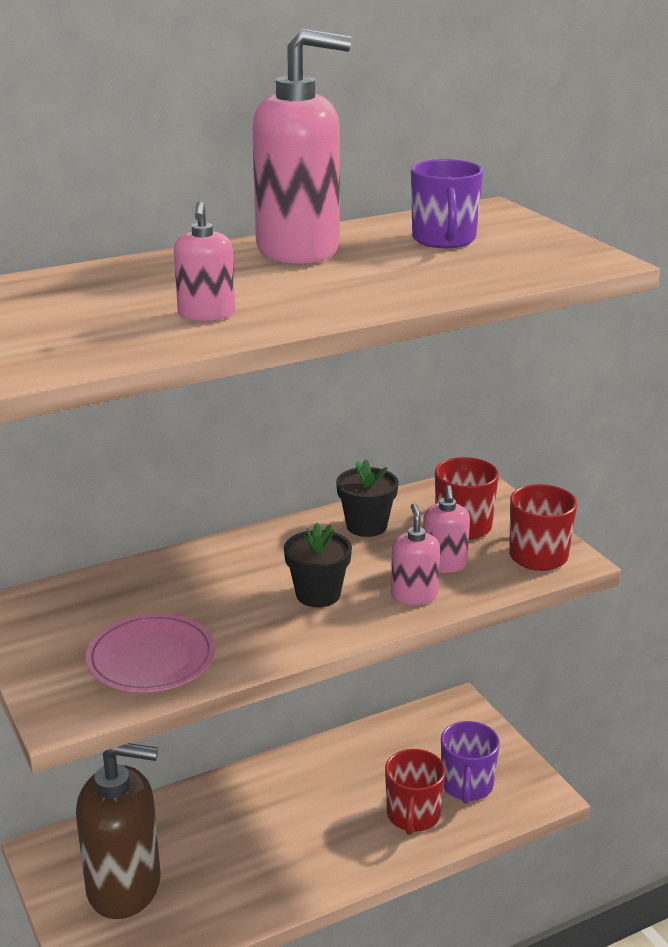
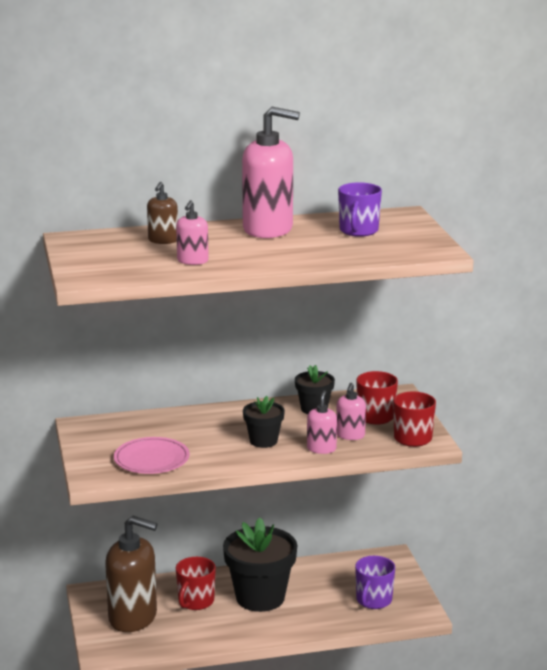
camera: 15 degrees right, 5 degrees down
(132, 283) = (163, 240): none -> brown soap dispenser
(305, 811) = (260, 597): none -> black flower pot
(413, 815) = (329, 610): red mug -> red mug (195, 601)

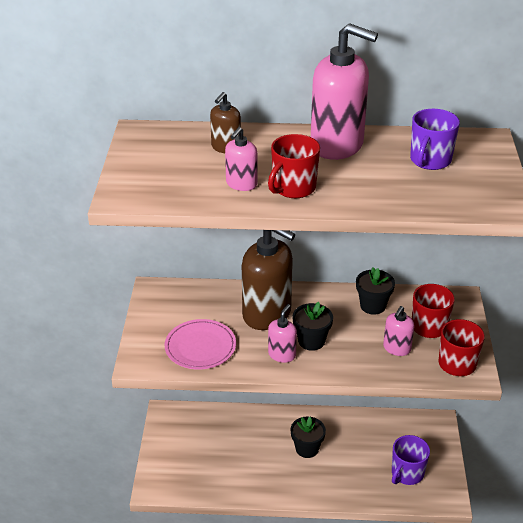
camera: 15 degrees right, 15 degrees up
(133, 617) = (192, 450): brown soap dispenser -> brown soap dispenser (267, 314)
(195, 601) = (250, 442): red mug -> red mug (293, 188)
(260, 597) = (307, 449): black flower pot -> black flower pot, size x0.53
(321, 448) = (363, 362): pink soap dispenser -> pink soap dispenser (282, 354)

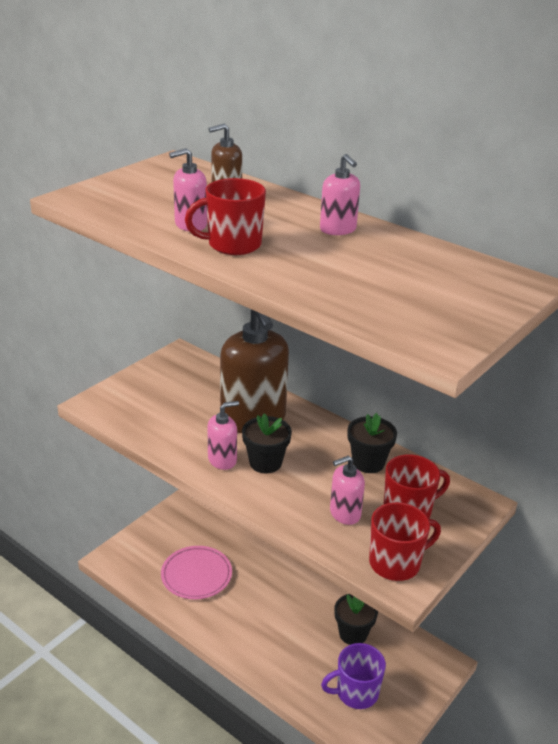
camera: 35 degrees right, 5 degrees down
(200, 347) = (159, 417): pink plate -> pink plate (196, 575)
(307, 449) = (278, 606): black flower pot -> black flower pot (353, 634)
(337, 145) = (338, 229): pink soap dispenser -> pink soap dispenser, size x0.48
(430, 160) = (419, 275): purple mug -> none

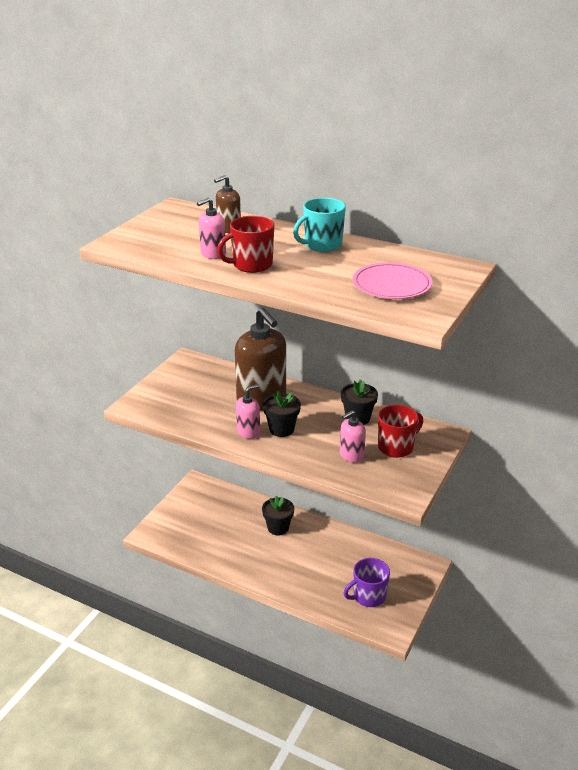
camera: 10 degrees left, 0 degrees up
(196, 575) = (222, 534): pink plate -> pink plate (391, 285)
(338, 229) = (322, 245): pink soap dispenser -> turquoise mug
(353, 634) = (355, 556): black flower pot -> black flower pot (278, 528)
(396, 563) = (397, 482): red mug -> none

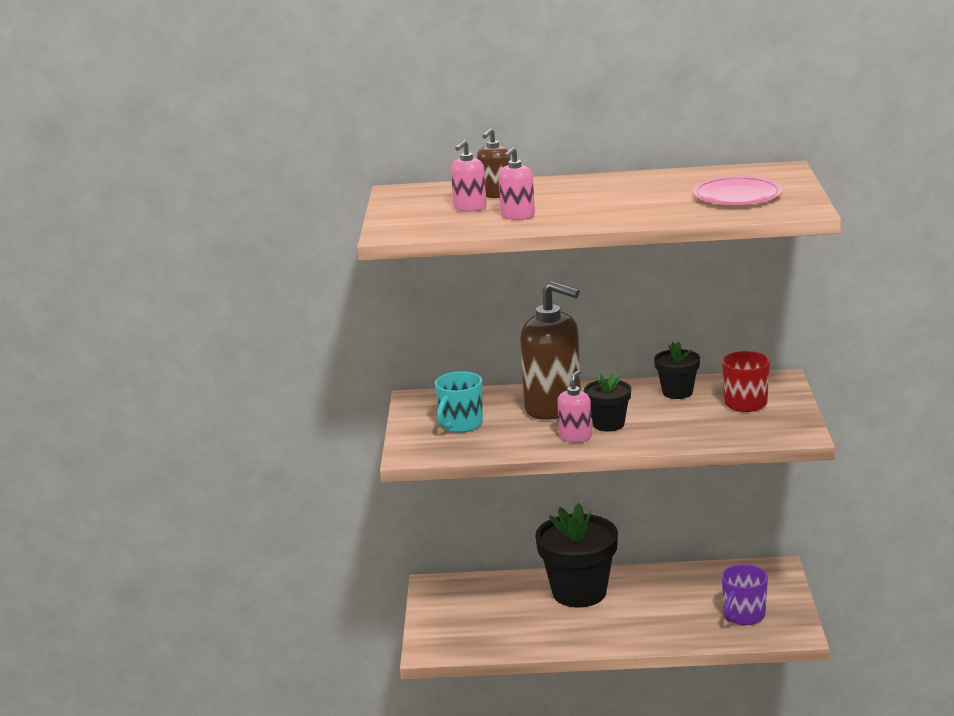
camera: 25 degrees left, 10 degrees down
(251, 265) = (574, 214): red mug -> none
(278, 528) = (579, 592): black flower pot -> black flower pot, size x1.89
(322, 245) = (617, 184): turquoise mug -> turquoise mug (460, 424)
(351, 455) = (709, 422): pink soap dispenser -> pink soap dispenser (470, 207)

